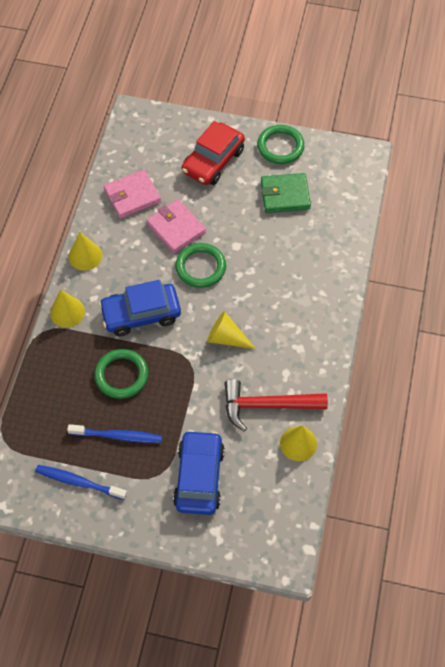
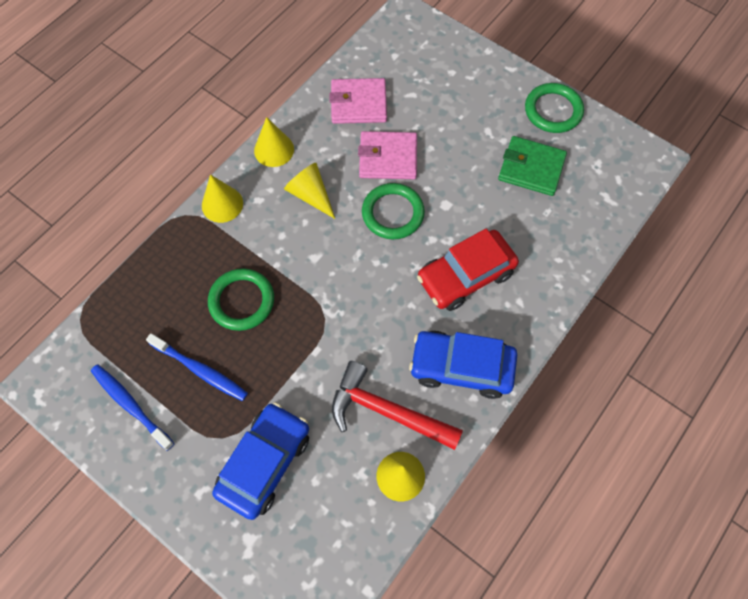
camera: 25 degrees right, 5 degrees up
(141, 314) = (299, 240): blue car -> blue car (461, 367)
(176, 228) = (388, 158): pink wallet -> pink wallet turned 75 degrees counterclockwise
(213, 161) = (467, 98): red car -> red car (465, 276)
(226, 338) = (380, 308): yellow cone -> yellow cone (310, 195)

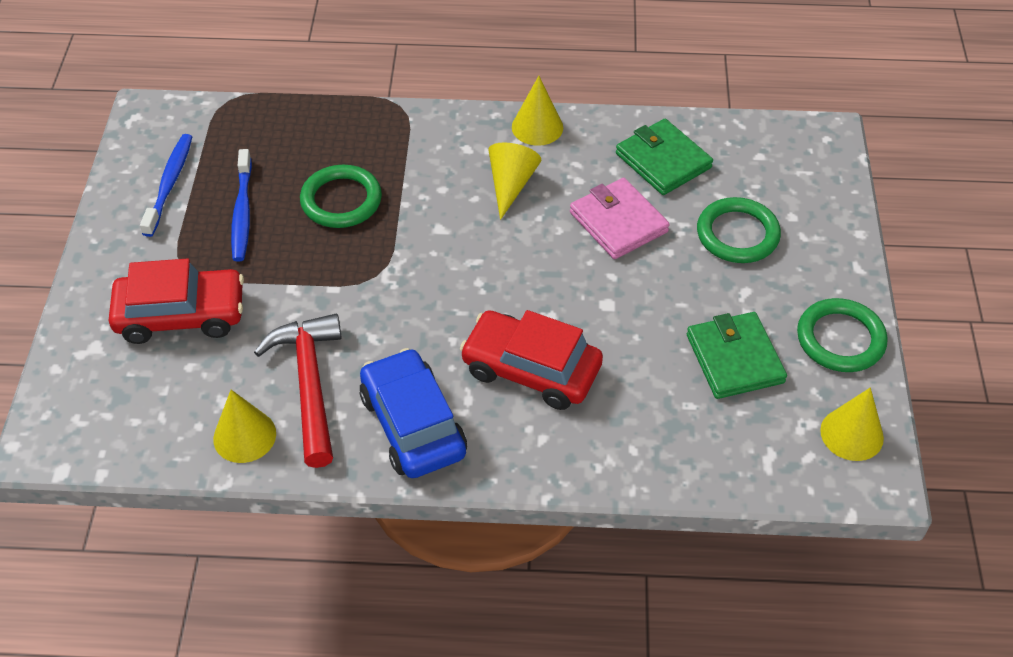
camera: 55 degrees right, 15 degrees down
(222, 204) = (436, 125): yellow cone -> yellow cone (851, 434)
(264, 462) = (181, 315): blue car -> red car
(358, 104) = (663, 161): pink wallet -> green wallet
(393, 213) = (552, 263): green ring -> green ring (737, 234)

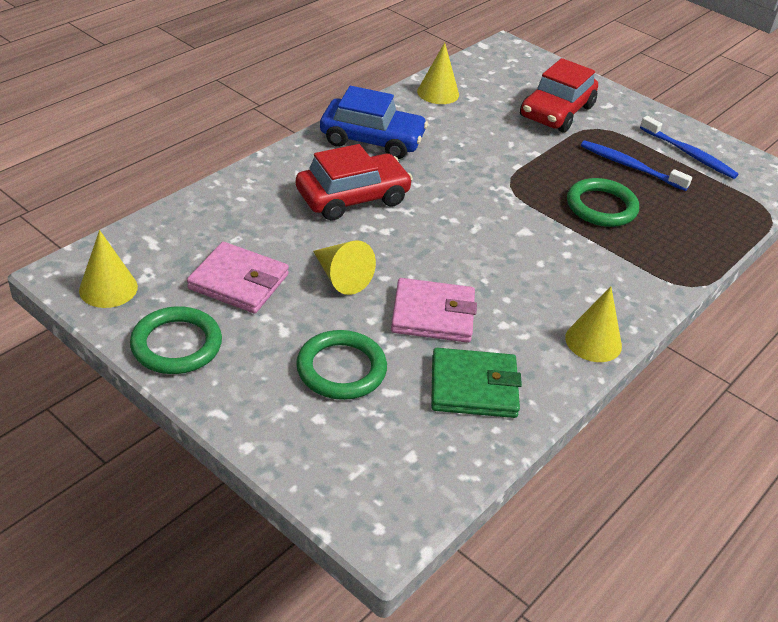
camera: 125 degrees right, 10 degrees down
(309, 385) = (447, 124): red hammer -> none
(510, 185) = (536, 287): yellow cone -> yellow cone (341, 277)
(734, 359) = (238, 282): green wallet -> pink wallet

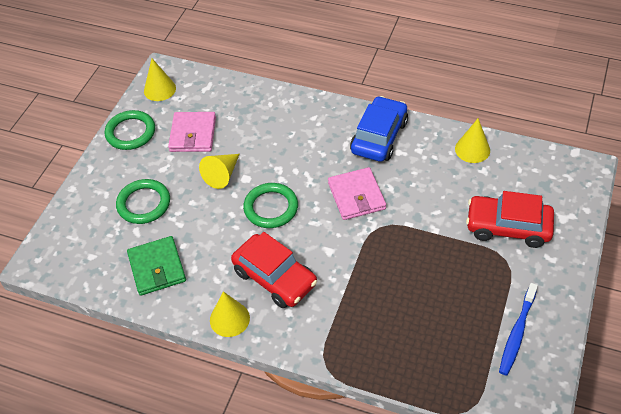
camera: 75 degrees right, 10 degrees up
(352, 197) = (305, 151): red car -> red car (275, 277)
(372, 140) = (379, 137): blue car -> blue car turned 150 degrees counterclockwise
(433, 314) = (211, 228): pink wallet -> pink wallet (356, 196)
(601, 207) = (391, 288): green ring -> green ring (271, 208)
(630, 166) = (463, 295): blue toothbrush -> none

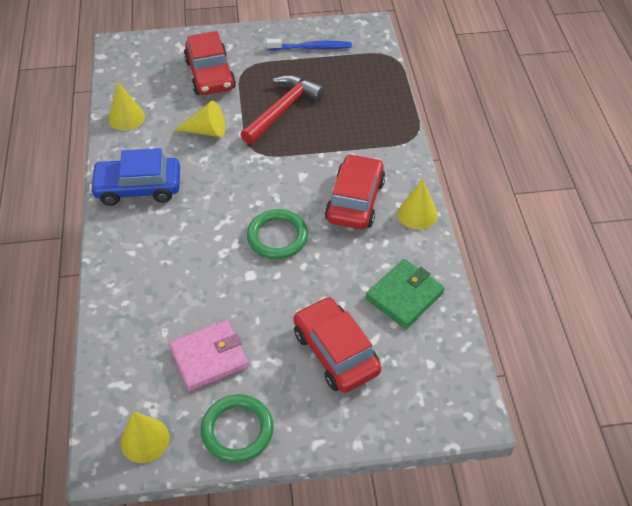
camera: 120 degrees left, 0 degrees up
(144, 204) = (336, 352): green ring -> red car
(222, 175) = (256, 298): yellow cone -> yellow cone (206, 131)
(356, 196) = (227, 178): pink wallet -> none
(425, 268) = (282, 110): none -> red hammer

